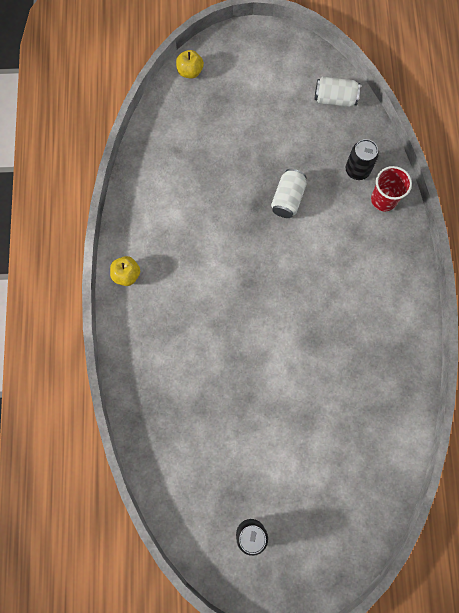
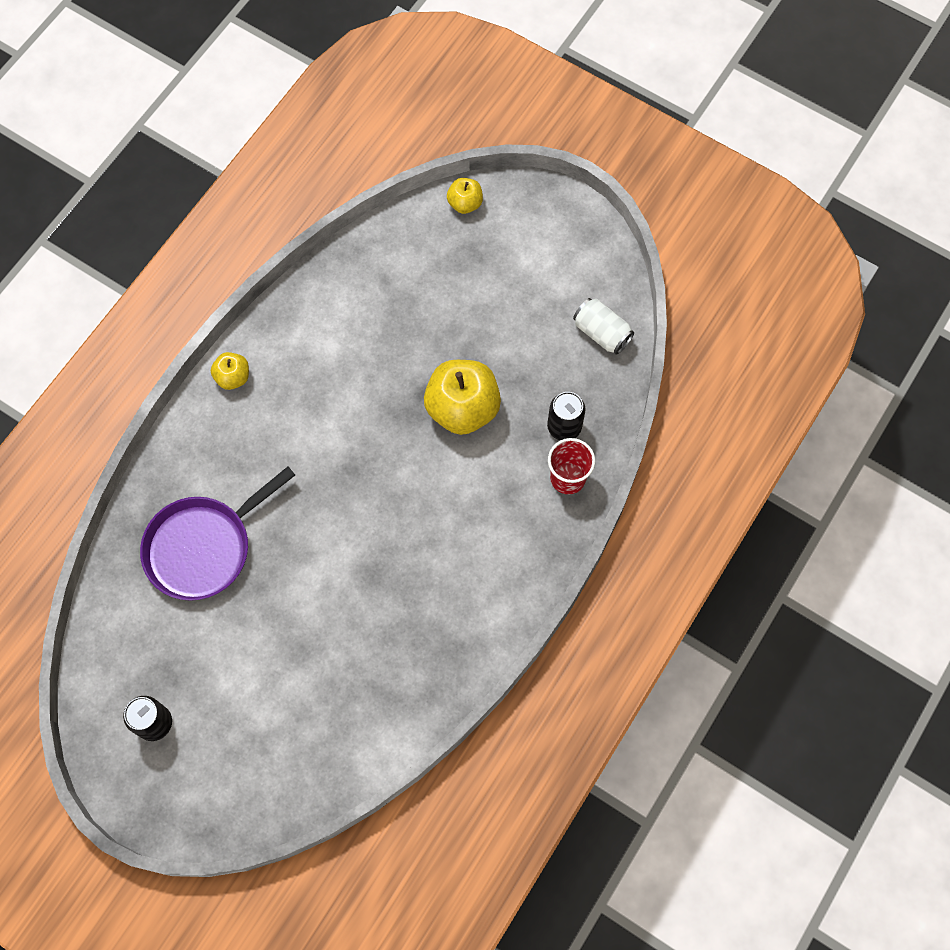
camera: 35 degrees right, 5 degrees down
(193, 397) = (204, 547): none -> purple pan
(288, 199) = (462, 408): white can -> yellow apple

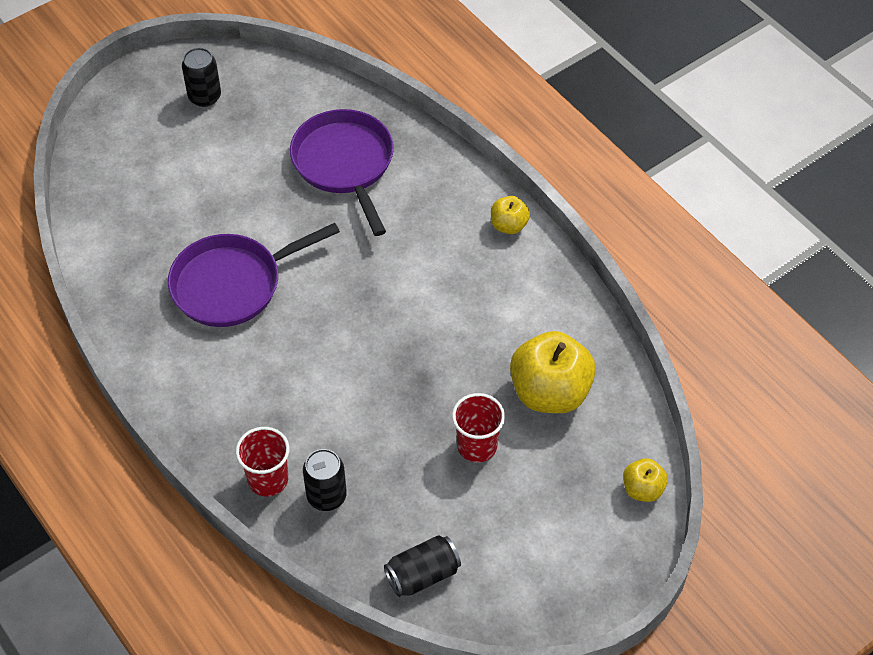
camera: 110 degrees right, 15 degrees down
(382, 591) = (232, 284): none -> purple pan
(462, 408) = (390, 408): yellow apple -> yellow apple (550, 392)
(473, 331) = (477, 446): none -> red cup
(601, 333) = (422, 574): white can -> black can

